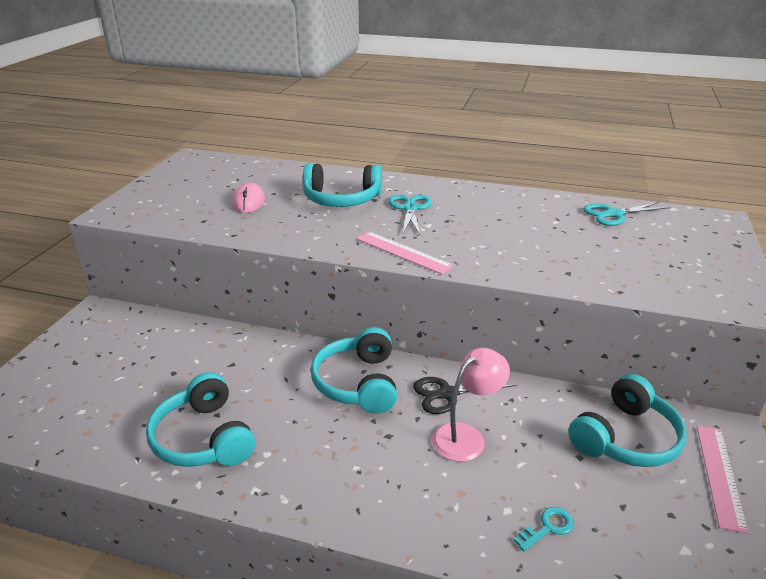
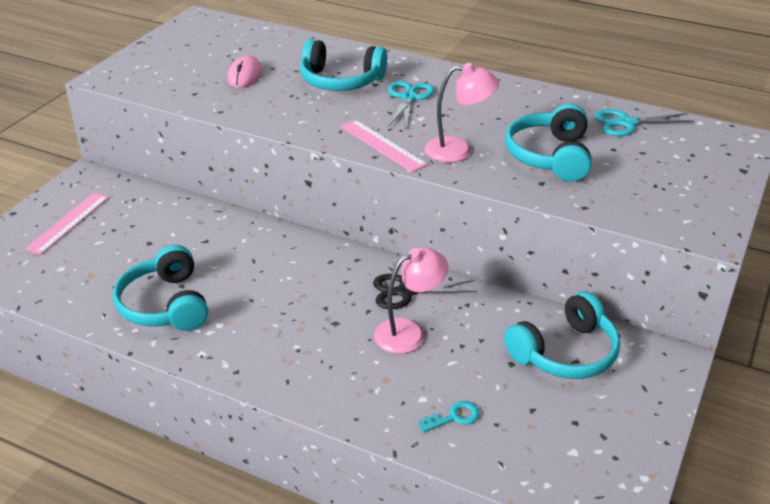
camera: 10 degrees right, 5 degrees up
(358, 383) = (321, 272): turquoise headphones -> turquoise headphones (550, 156)
(476, 250) = (458, 150): none -> pink lamp
(720, 475) = (642, 396): pink ruler -> pink ruler (68, 222)

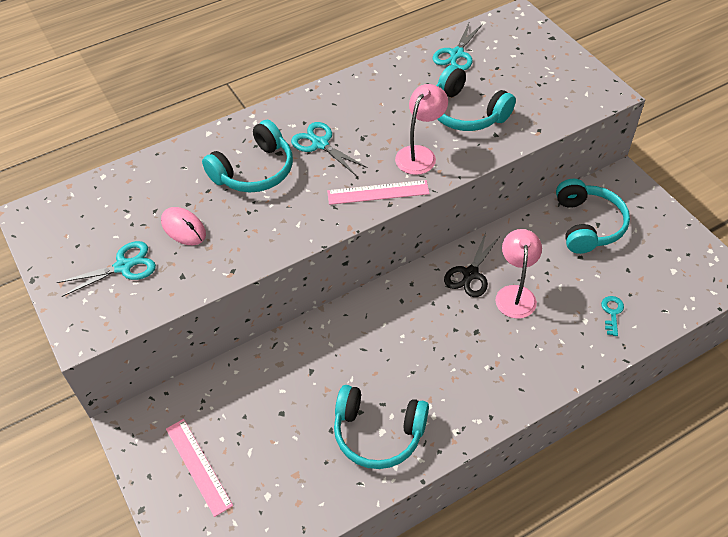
camera: 55 degrees left, 15 degrees up
(182, 68) = (123, 266): none -> turquoise scissors

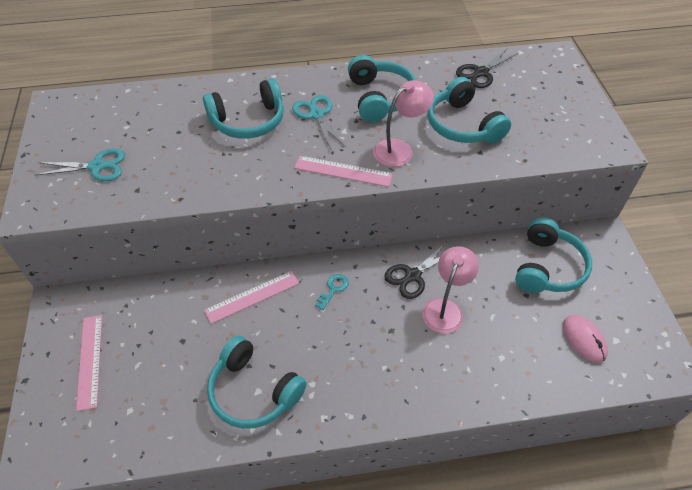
camera: 20 degrees right, 0 degrees up
(183, 228) = (163, 150): pink mouse -> pink mouse (584, 339)
(327, 347) = (252, 296): none -> pink ruler
(373, 108) = (380, 98): none -> turquoise headphones
(456, 54) = (481, 72): turquoise scissors -> black scissors
(612, 313) = (532, 360): turquoise key -> turquoise key (333, 289)

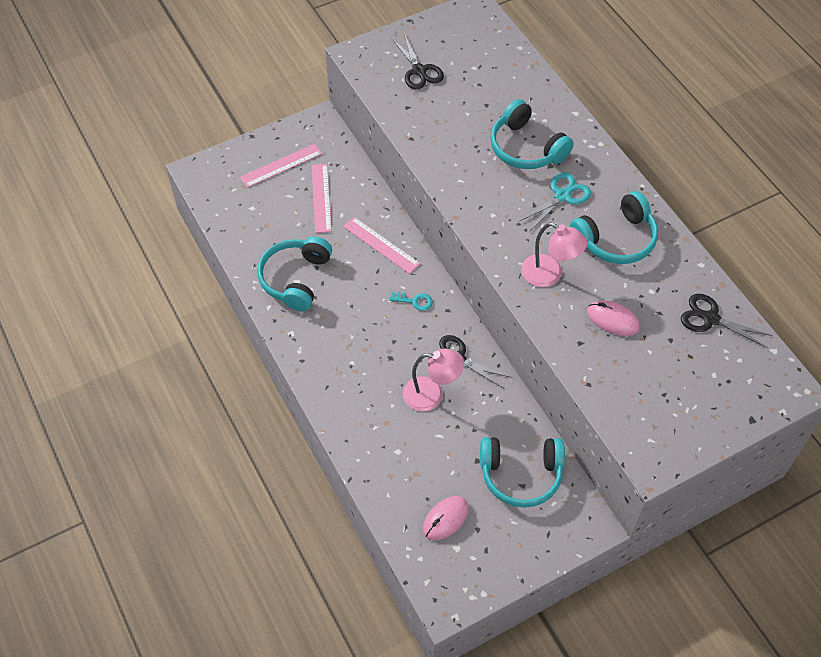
camera: 70 degrees right, 5 degrees up
(97, 166) = (419, 71): turquoise scissors -> black scissors
(343, 171) = (498, 239): pink ruler -> pink ruler (321, 198)
(462, 125) = (612, 319): turquoise headphones -> pink mouse

